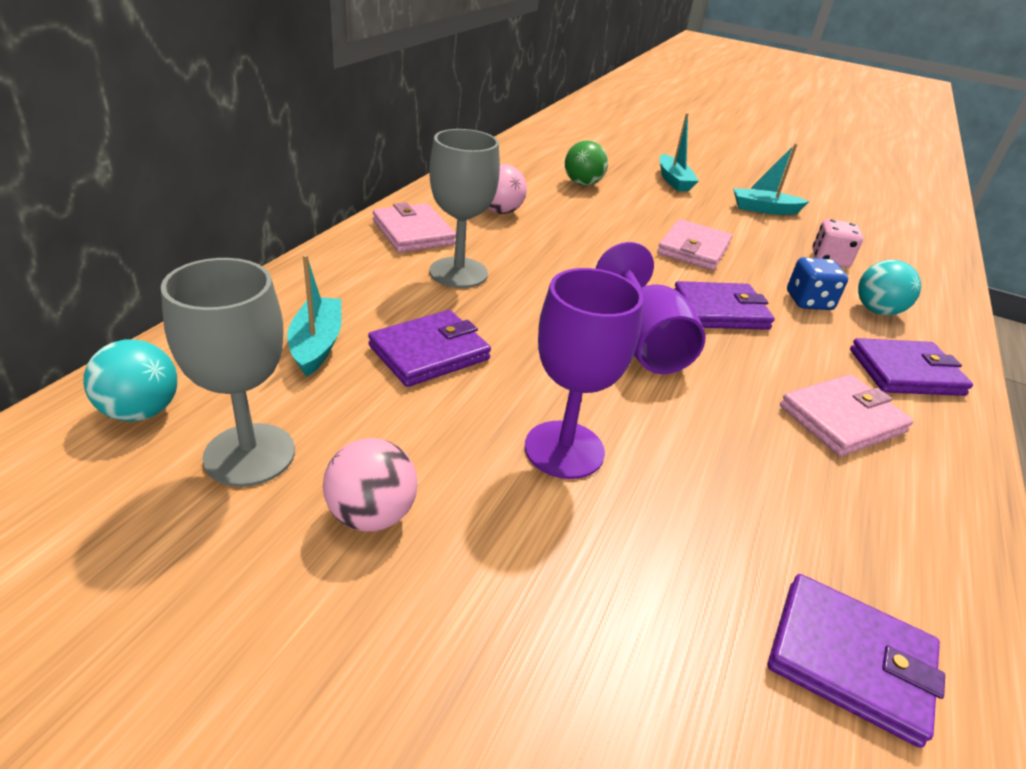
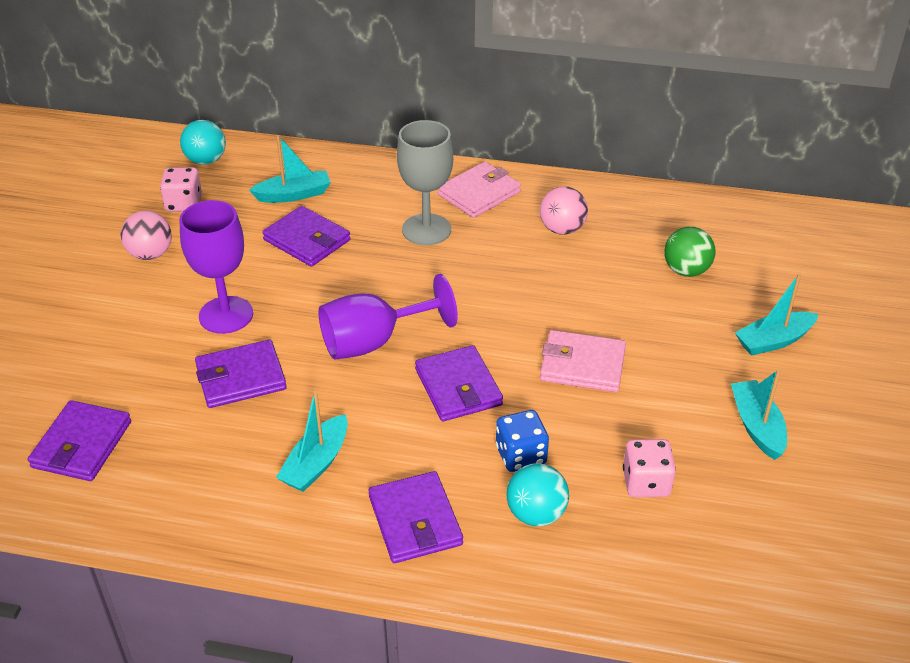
camera: 80 degrees right, 5 degrees up
(249, 454) = (184, 203): grey goblet -> pink dice
(698, 455) = (241, 378): none -> purple wallet
(842, 419) = (316, 463): pink wallet -> turquoise boat

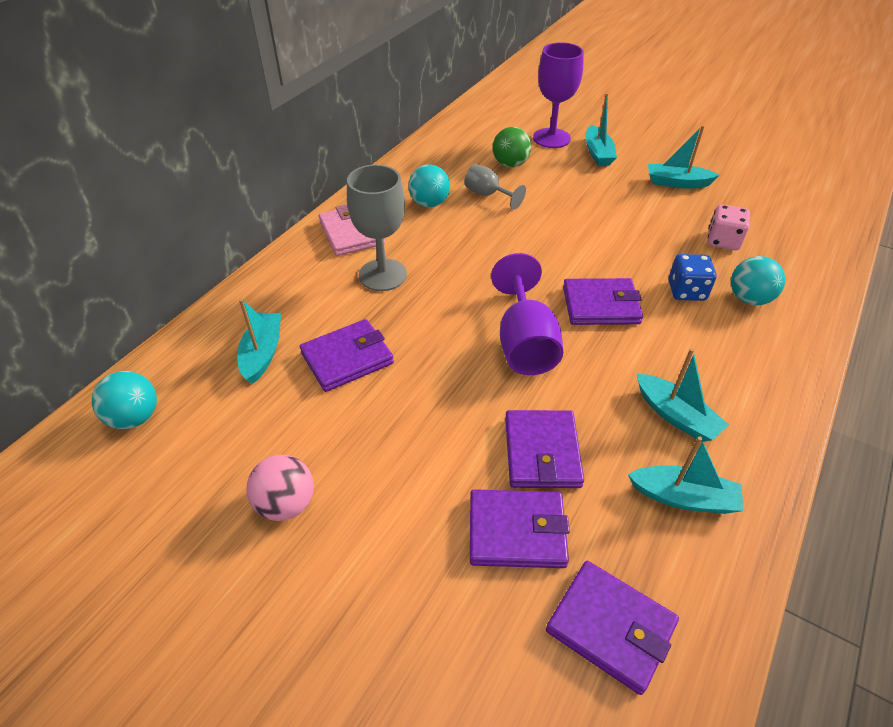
camera: 70 degrees left, 5 degrees up
(184, 203) = (207, 453): pink dice -> none
(217, 477) = (683, 497): none -> turquoise boat
(226, 315) = (436, 447): purple goblet -> purple goblet (551, 138)
(415, 521) = (751, 366): purple wallet -> purple wallet (516, 531)
(562, 229) = (429, 204): pink ball -> turquoise ball
(582, 365) = (595, 236): pink wallet -> none
(608, 267) = (488, 195): none -> grey goblet

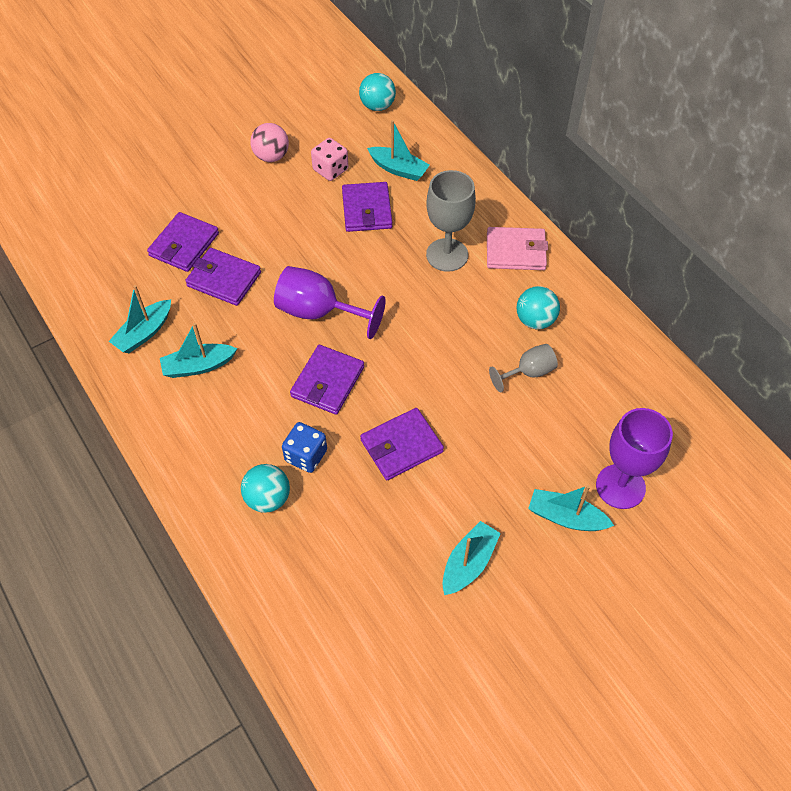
camera: 115 degrees right, 10 degrees up
(510, 164) = (578, 417): green ball -> none
(610, 627) = (108, 259): purple wallet -> purple wallet (401, 446)
(723, 241) = (351, 536): pink dice -> pink dice (330, 170)

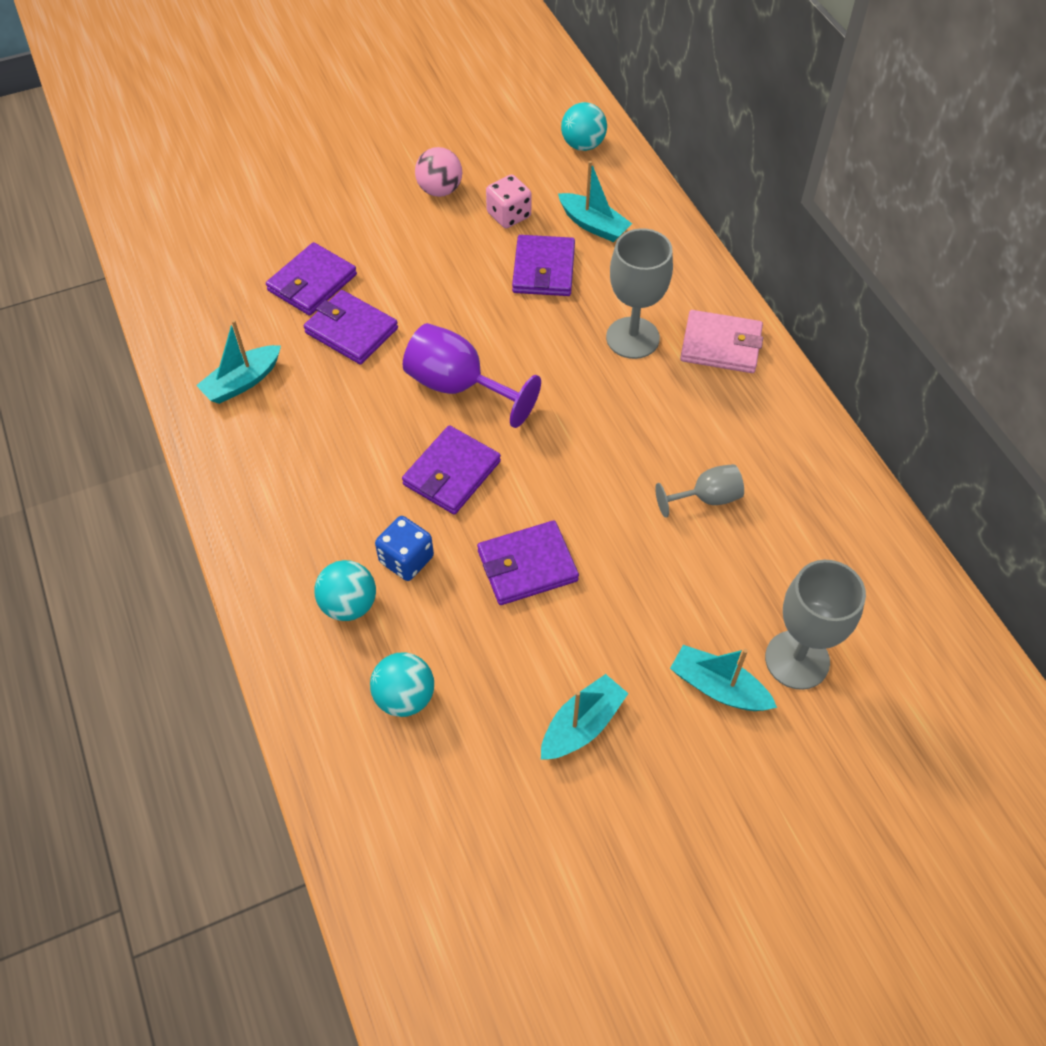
camera: 10 degrees right, 0 degrees up
(198, 366) = (299, 431): turquoise boat -> none
(535, 320) = (728, 434): turquoise ball -> turquoise ball (405, 697)
(620, 486) = (797, 660): purple goblet -> grey goblet

